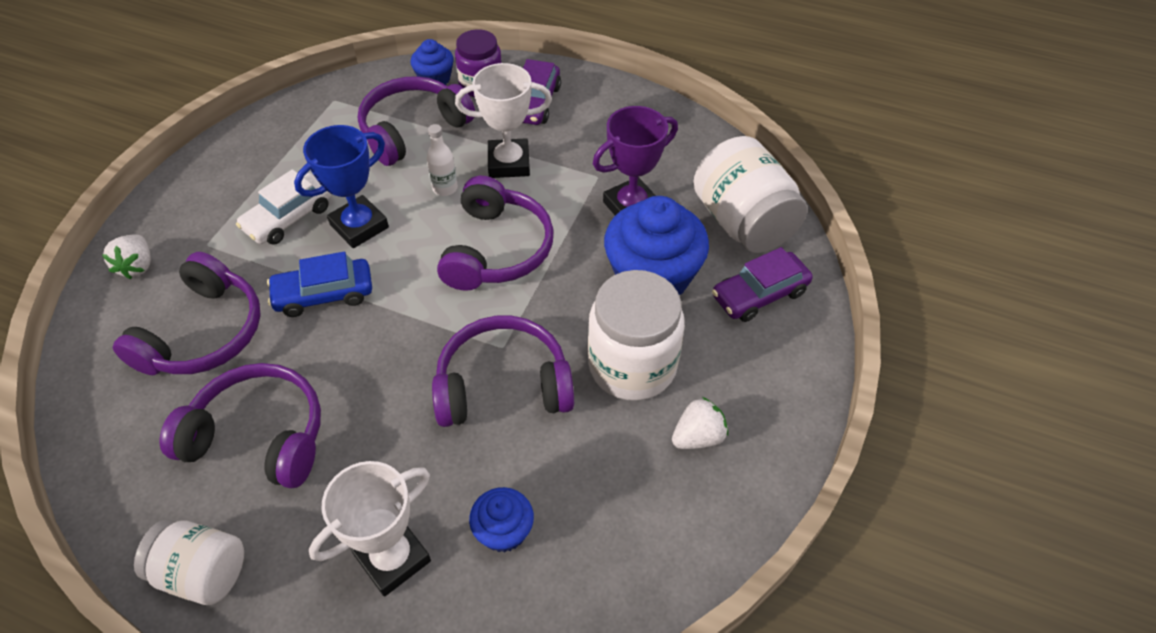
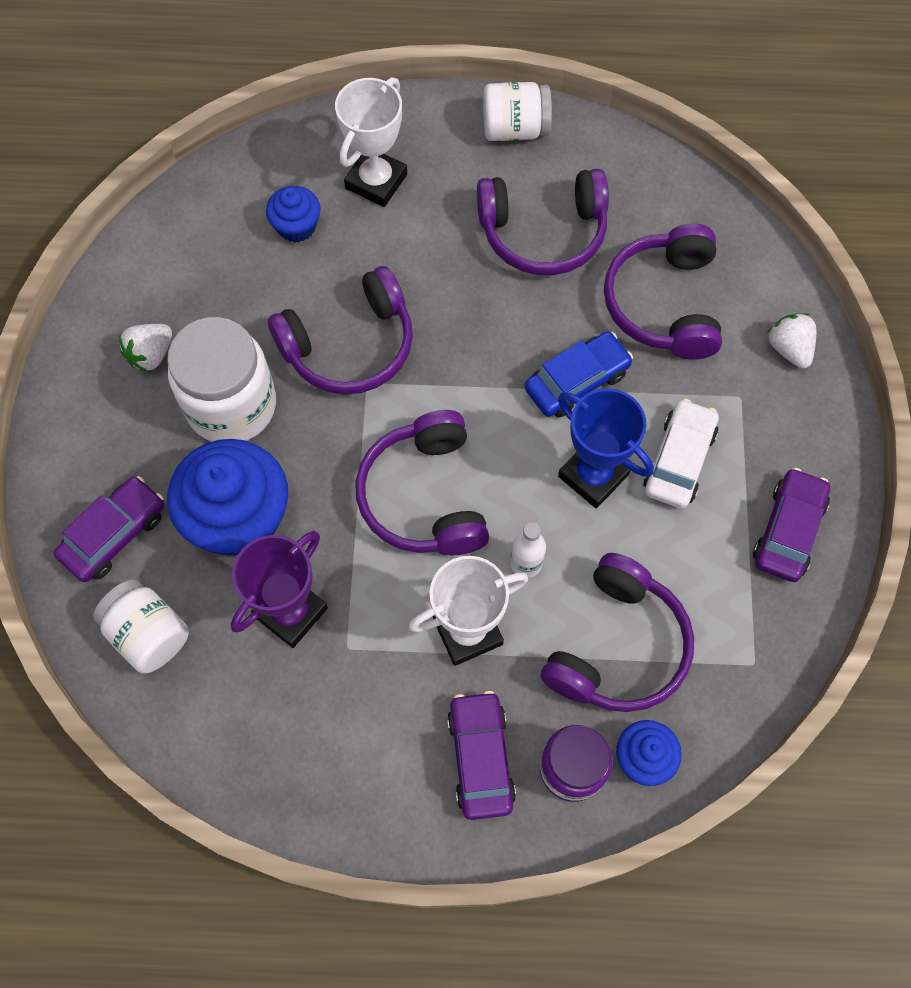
camera: 160 degrees right, 15 degrees up
(250, 156) = (788, 530): none -> purple car
(359, 226) = (593, 475): blue trophy -> blue trophy turned 75 degrees counterclockwise
(743, 222) = (149, 634): white jar -> white jar, size x0.65

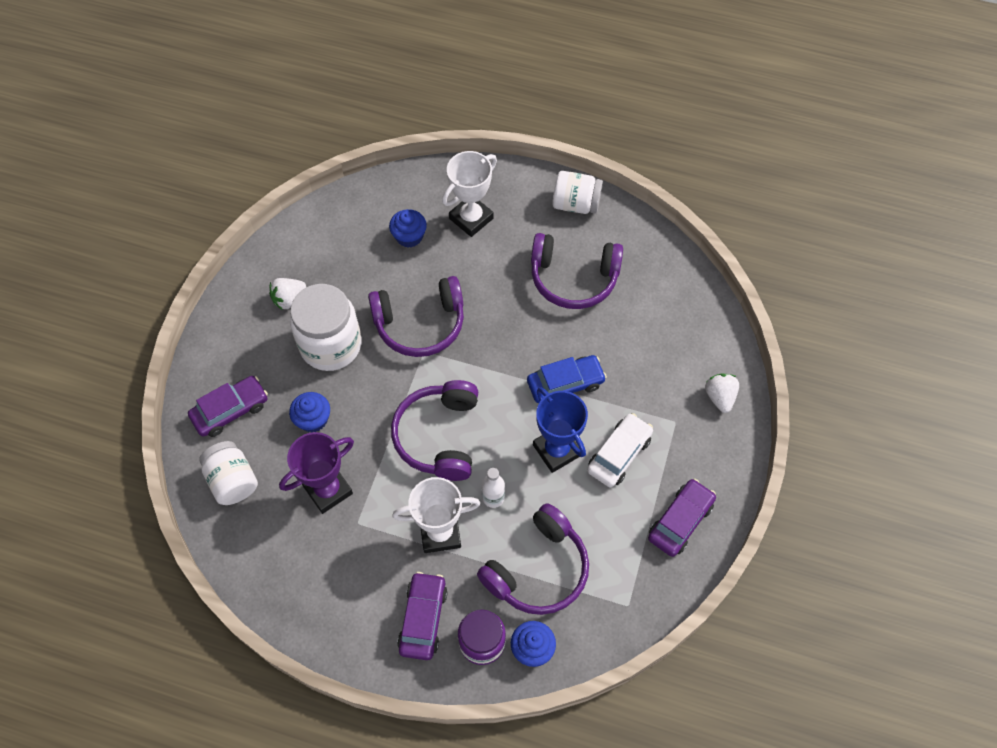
camera: 15 degrees right, 5 degrees down
(238, 517) = (313, 419): blue cupcake -> blue cupcake, size x0.51
(664, 303) = (642, 345): purple headphones -> none

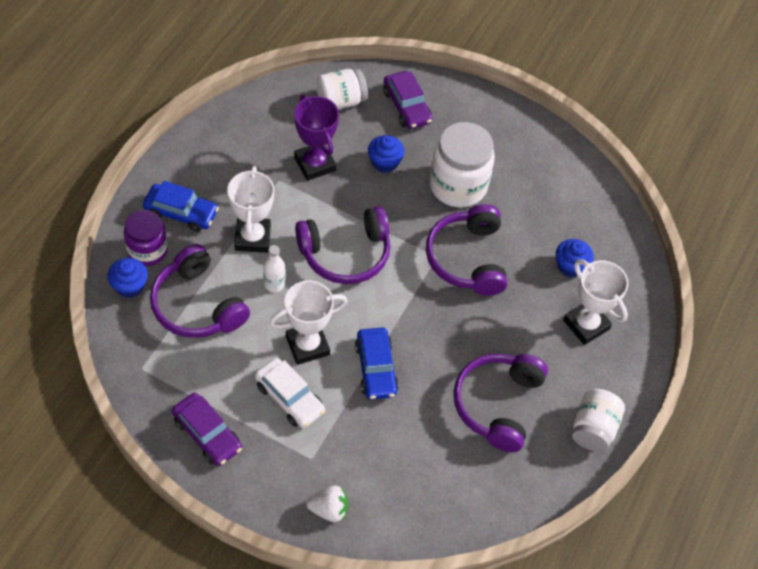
camera: 95 degrees right, 5 degrees down
(289, 299) = (513, 160): white strawberry -> none
(423, 618) = (181, 213): purple car -> blue car
(439, 436) = (345, 253): purple headphones -> purple headphones turned 150 degrees clockwise
(557, 450) = (307, 345): blue trophy -> white trophy

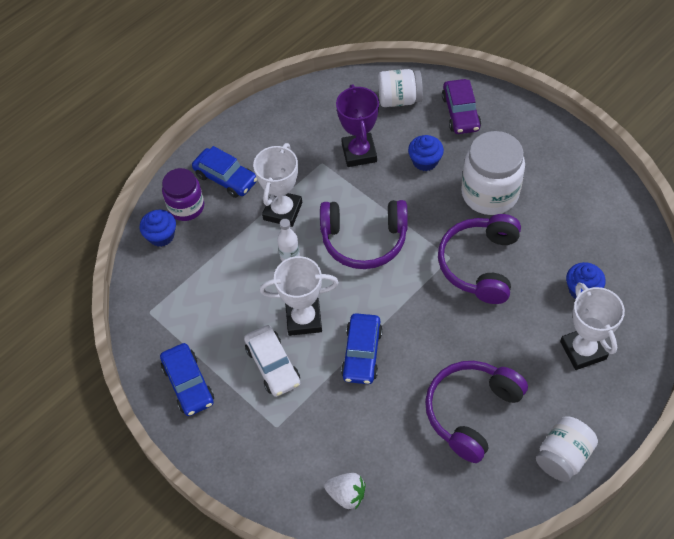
camera: 25 degrees right, 0 degrees up
(197, 305) = (215, 263): purple headphones -> none
(207, 434) = (188, 384): purple car -> blue car
(329, 509) = (278, 480): white strawberry -> white strawberry (346, 495)

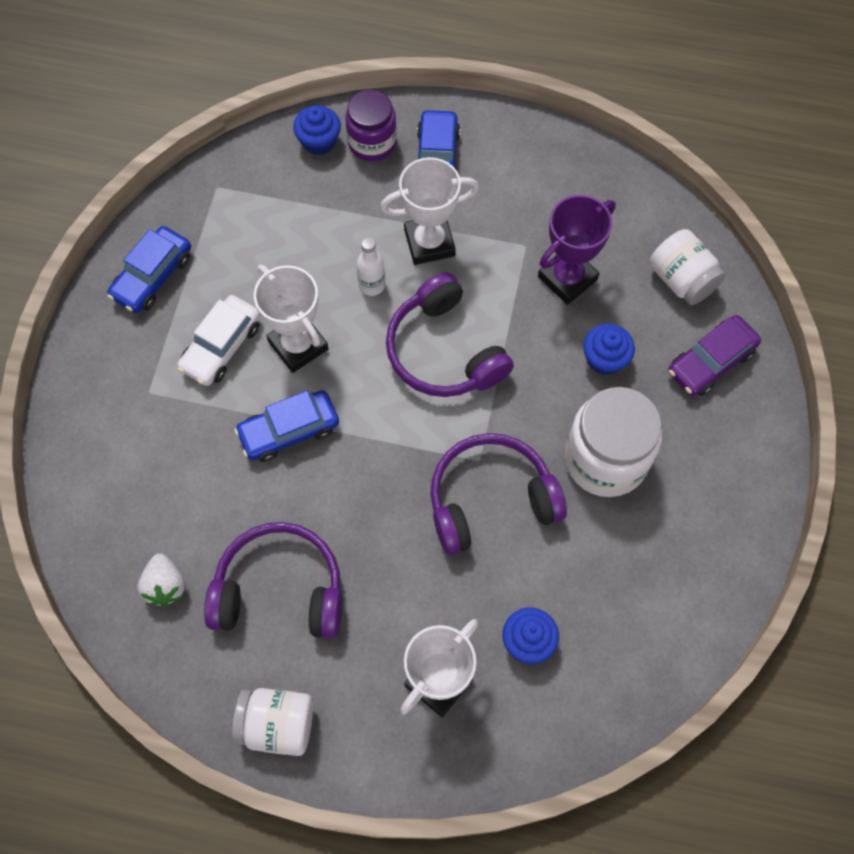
camera: 55 degrees right, 10 degrees up
(346, 495) = (106, 508): white strawberry -> white strawberry (165, 586)

